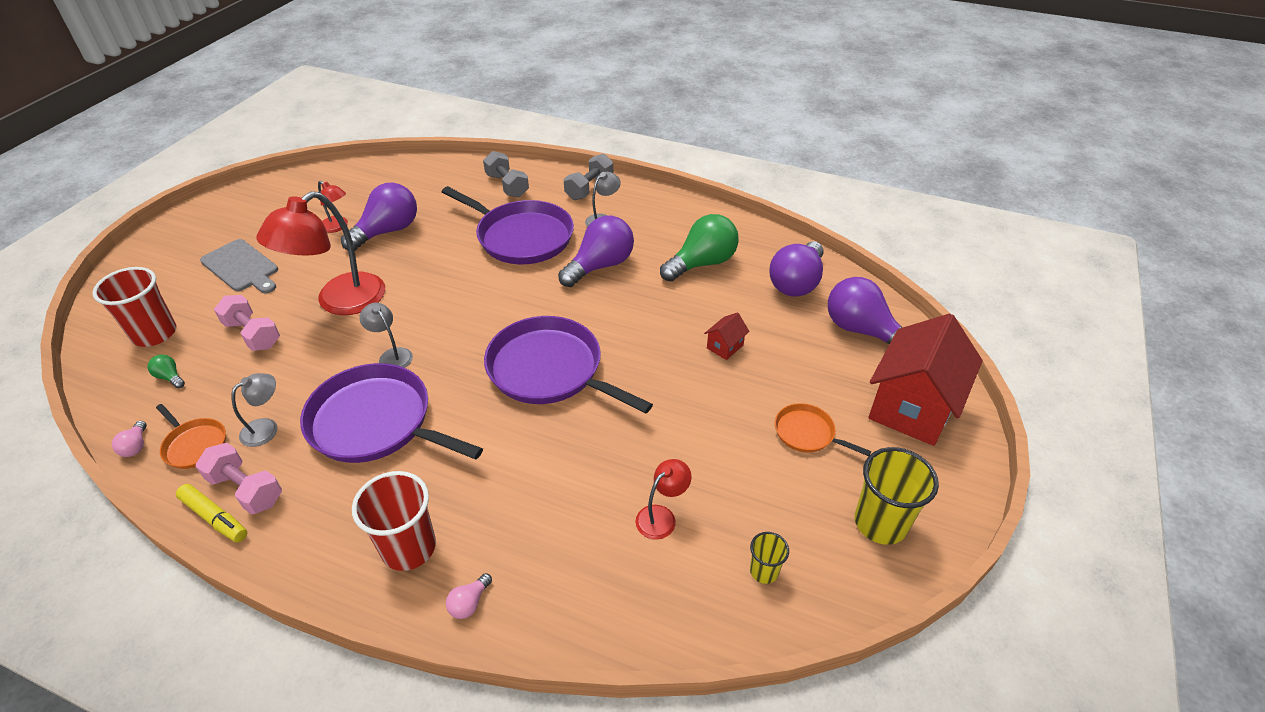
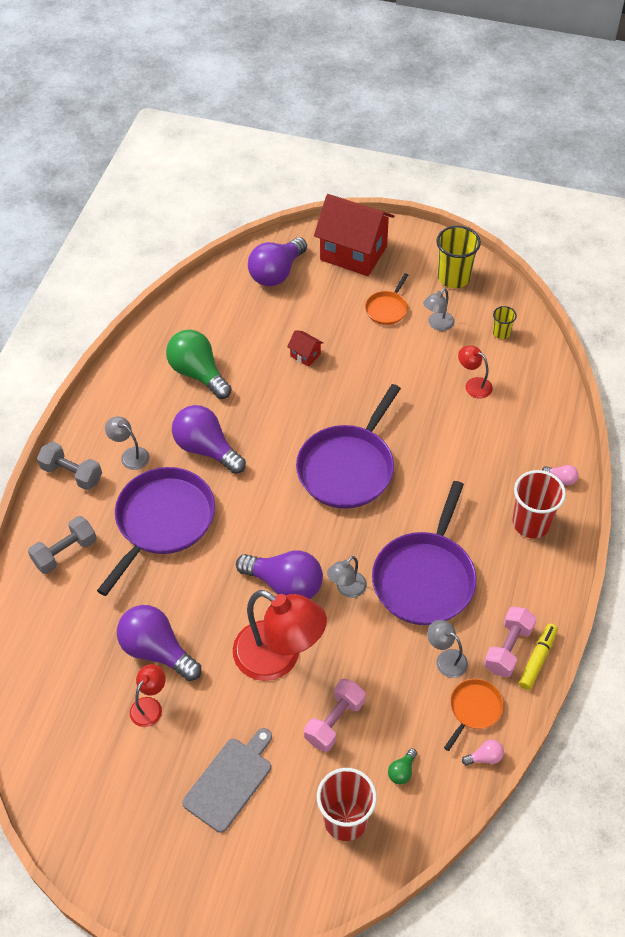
camera: 95 degrees left, 10 degrees up
(779, 488) = (437, 325): none -> grey lamp
(796, 283) = (221, 309): purple light bulb -> purple light bulb (285, 584)

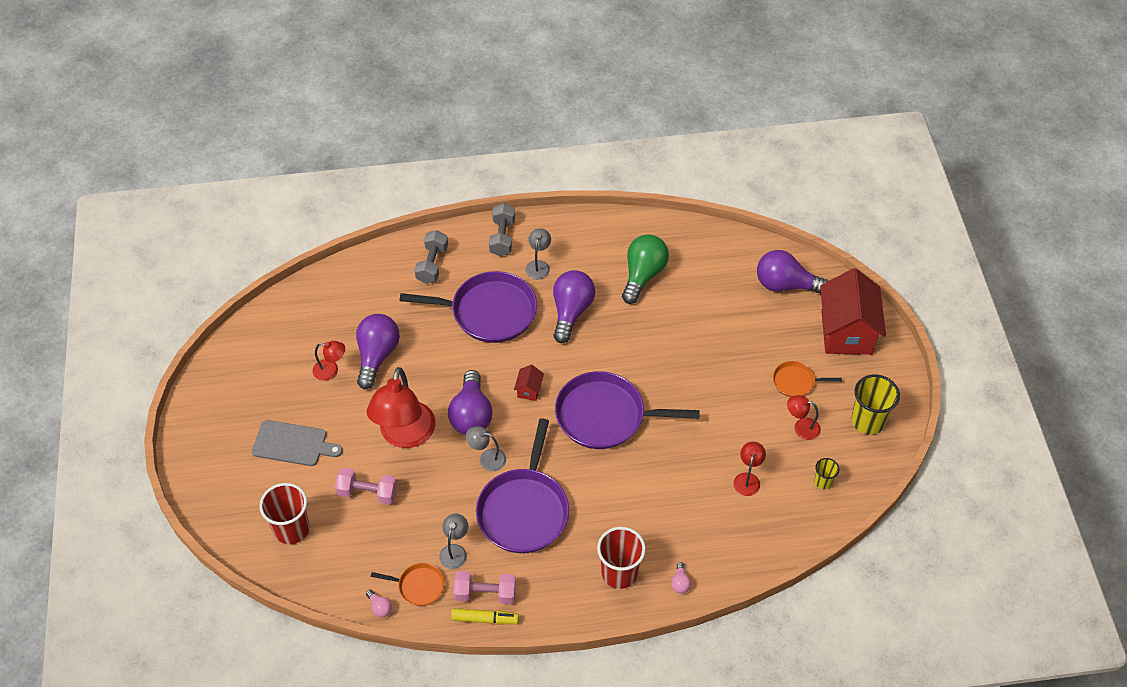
camera: 65 degrees right, 0 degrees up
(65, 552) = (432, 264): grey dumbbell -> grey dumbbell turned 75 degrees clockwise
(305, 355) = (706, 341): red house -> red house (529, 390)
(402, 771) = (345, 553): green light bulb -> none
(425, 578) = (524, 510): purple pan -> purple pan turned 75 degrees counterclockwise
(437, 325) = (801, 427): grey lamp -> red lamp

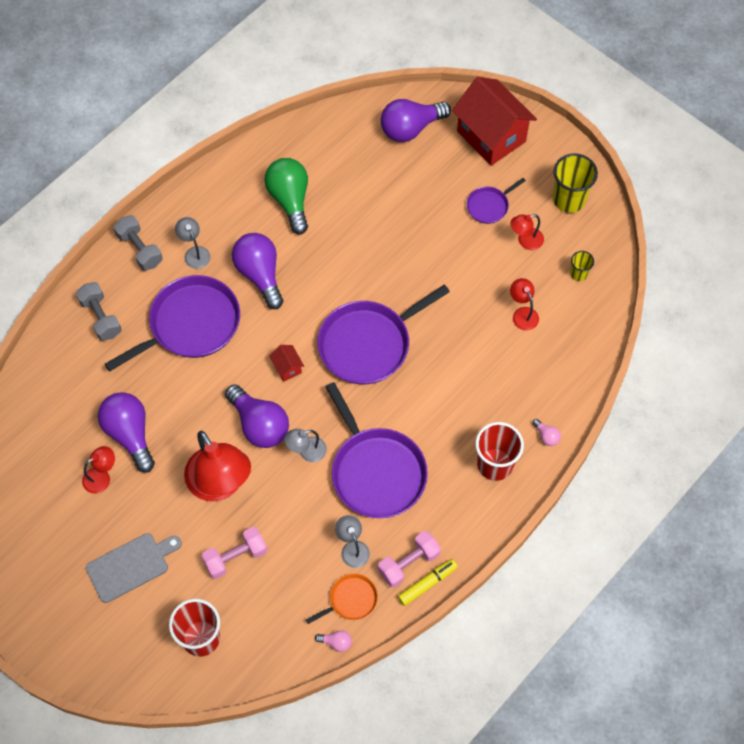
camera: 40 degrees left, 10 degrees up
(796, 382) = (489, 206): orange pan -> purple pan

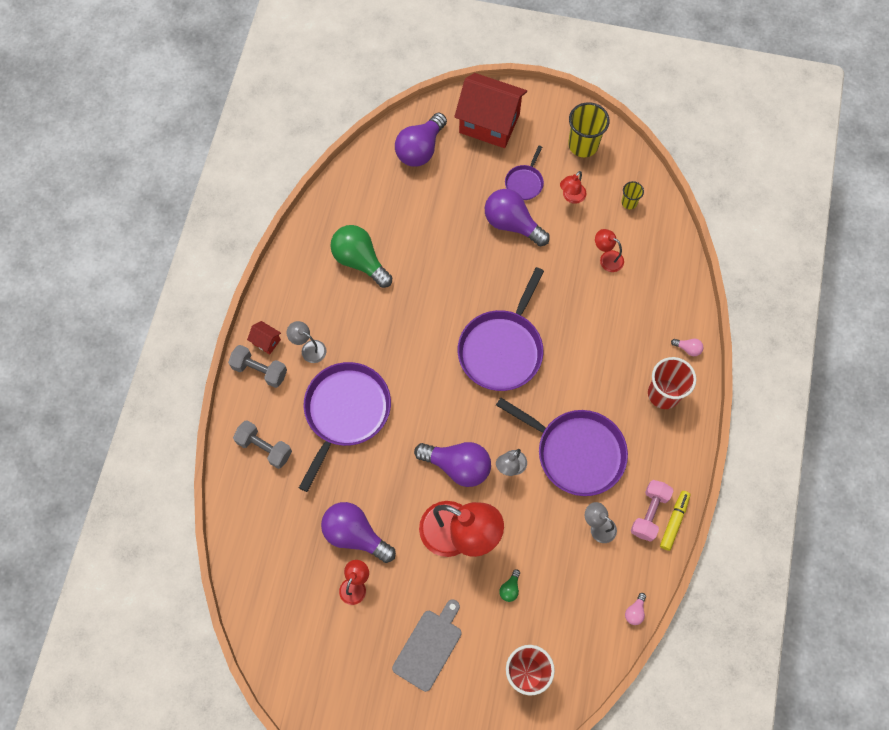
camera: 30 degrees left, 5 degrees up
(235, 557) = (510, 588): pink dumbbell -> green light bulb
(260, 274) = (376, 338): purple light bulb -> purple light bulb (512, 224)
(287, 368) = (449, 405): red house -> red house (266, 341)
(336, 642) = (635, 611): pink light bulb -> pink light bulb turned 135 degrees clockwise
(351, 600) = (624, 570): orange pan -> none

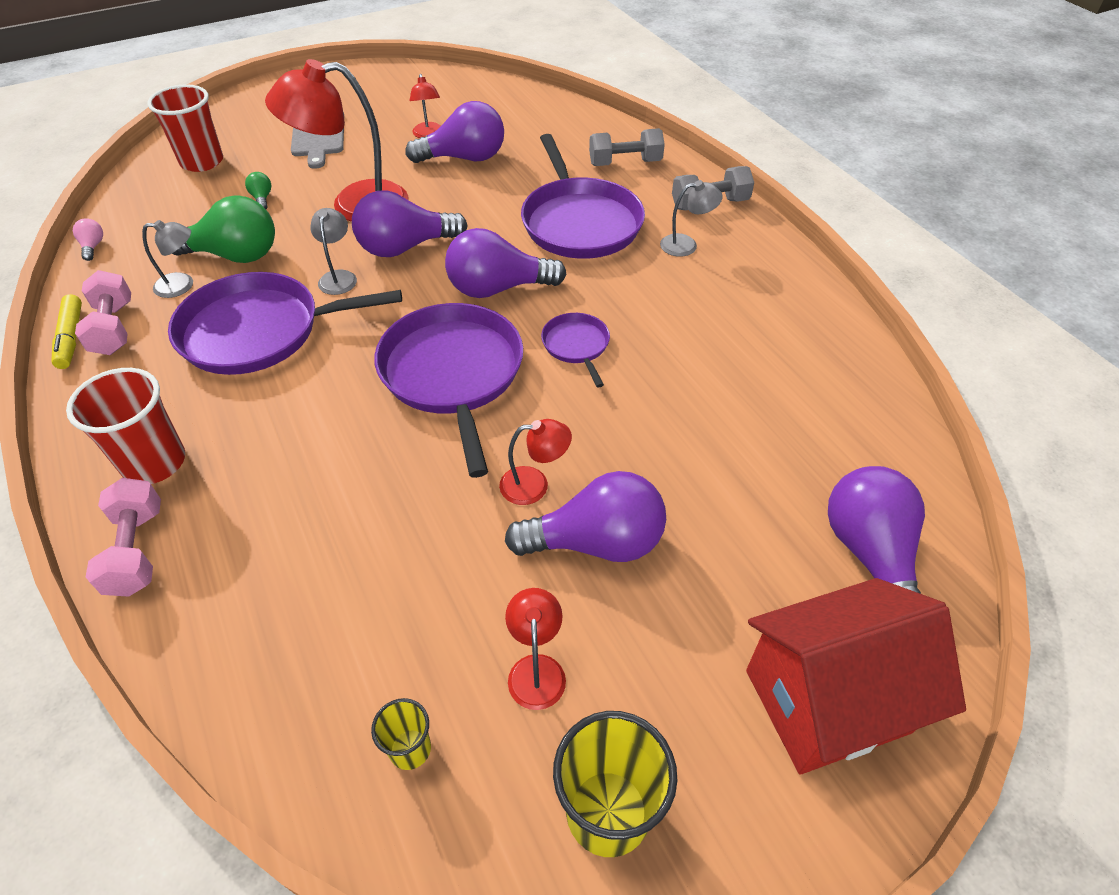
camera: 140 degrees right, 20 degrees down
(266, 341) = (737, 226): red house -> none
(360, 261) = (746, 351): green light bulb -> green light bulb (234, 255)
(435, 392) = (498, 288): none -> purple light bulb
(524, 182) = (645, 631): purple pan -> purple pan (576, 346)
(607, 258) = (381, 601): red lamp -> red lamp (534, 485)
(688, 349) = (137, 550): pink light bulb -> pink dumbbell

